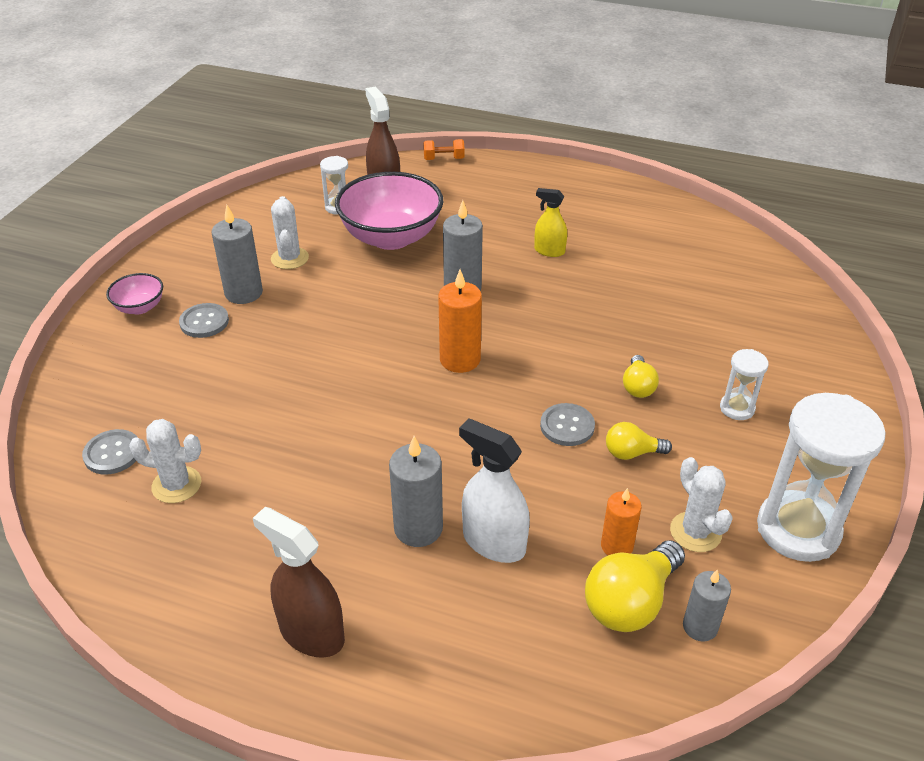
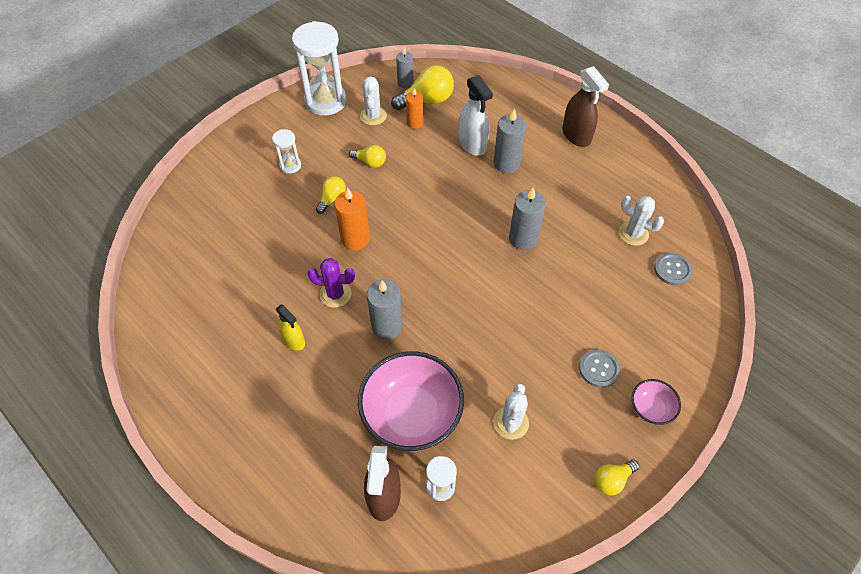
camera: 155 degrees left, 15 degrees up
(177, 250) = (612, 480): none -> yellow light bulb
(243, 293) = (561, 392): grey candle -> grey candle (523, 239)
(444, 159) = (293, 532): orange dumbbell -> none
(460, 359) = (427, 260): orange candle -> orange candle (355, 239)
(541, 296) = (335, 294): none -> purple cactus
(567, 426) = (393, 189): grey button -> none

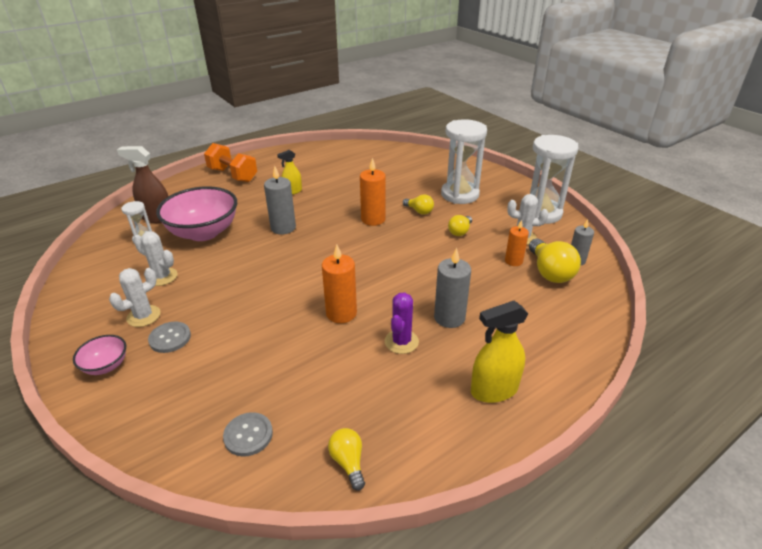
camera: 100 degrees right, 20 degrees down
(245, 439) = (233, 175): none -> orange dumbbell
(290, 165) = (460, 194): white hourglass -> white hourglass, size x2.08
(335, 294) = (323, 208): purple cactus -> purple cactus (401, 342)
(472, 144) = (481, 296): white spray bottle -> none
(523, 239) = (341, 313): grey candle -> orange candle
(576, 135) = (494, 390): brown spray bottle -> yellow spray bottle
(612, 480) = (70, 324): yellow light bulb -> yellow light bulb (348, 462)
(633, 234) = (316, 409): white cactus -> white cactus (143, 316)

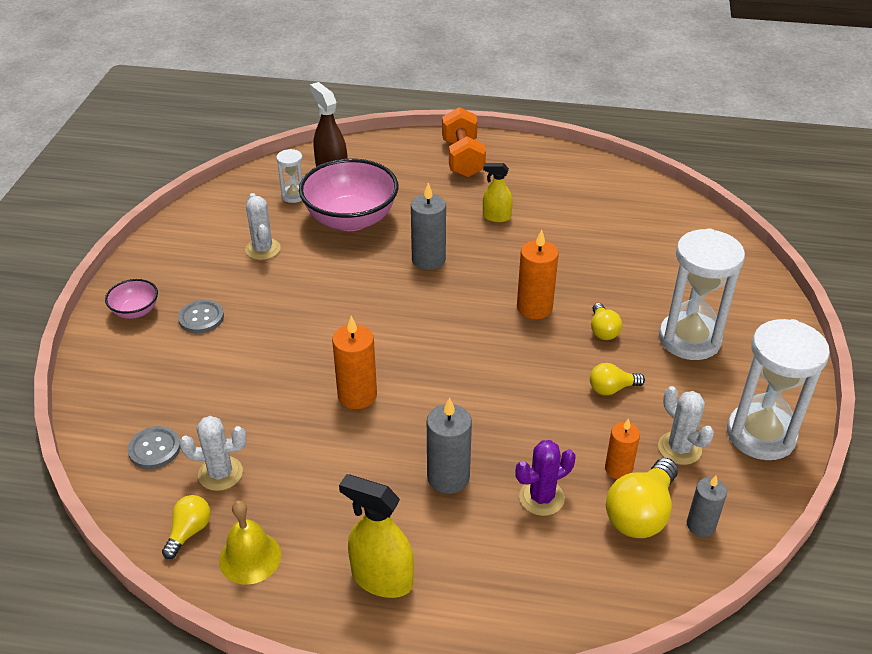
camera: 45 degrees right, 5 degrees up
(143, 316) = (207, 282): white cactus -> white cactus (220, 473)
(401, 342) = (369, 465): purple cactus -> purple cactus (541, 498)
(409, 442) = (250, 557): none -> yellow bell

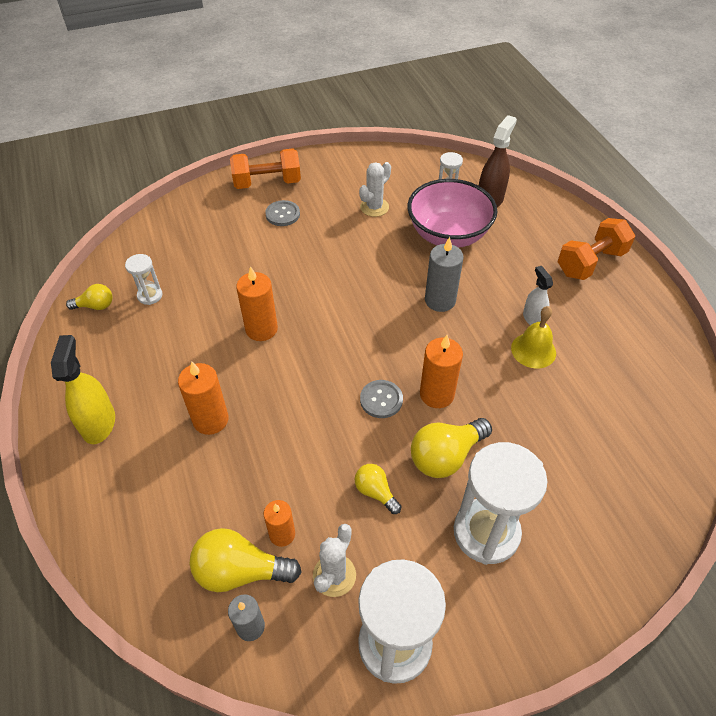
camera: 60 degrees right, 10 degrees up
(135, 311) = (267, 183): pink bowl -> orange dumbbell
(154, 449) = (154, 255): grey button -> grey button (381, 400)
(220, 473) = (150, 295): white cactus -> white hourglass
(250, 557) = (88, 345): yellow bell -> yellow bell (533, 350)
(448, 477) = (210, 420): grey candle -> orange candle
(496, 217) = (533, 318): yellow spray bottle -> white spray bottle
(541, 498) = (221, 490): purple cactus -> none
(603, 330) = (446, 456): yellow light bulb -> yellow light bulb, size x1.73

